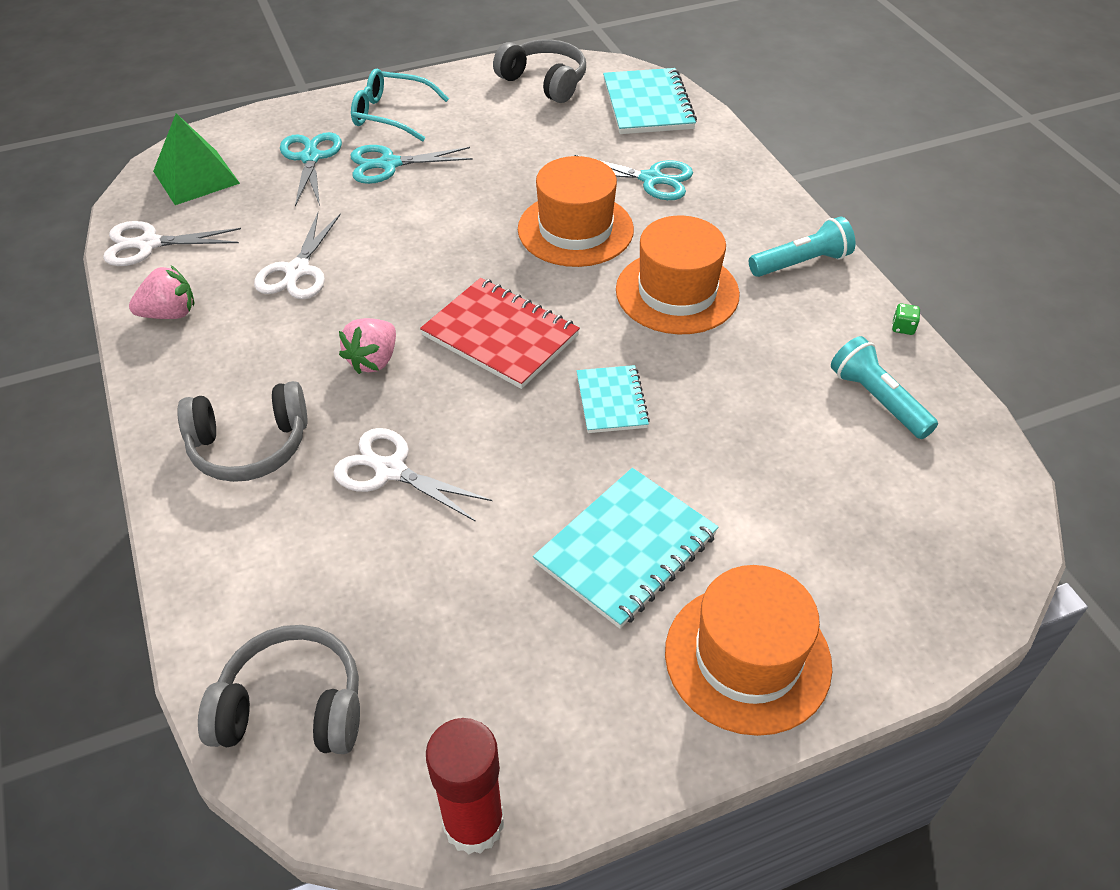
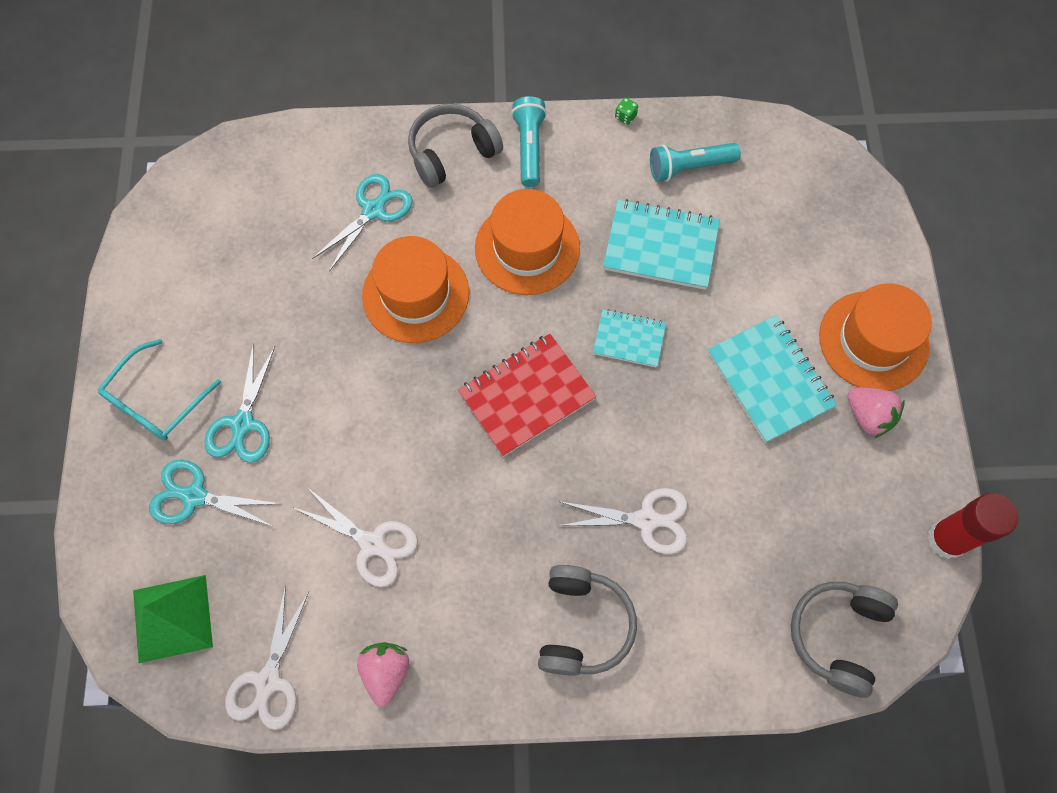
camera: 70 degrees left, 20 degrees up
(373, 360) = (518, 504): pink strawberry -> pink strawberry (868, 416)
(390, 470) = (646, 520): white scissors -> white scissors turned 135 degrees counterclockwise
(544, 82) = (173, 243): grey headphones -> grey headphones (452, 152)
(647, 105) = (259, 170): turquoise notebook -> turquoise notebook (660, 247)

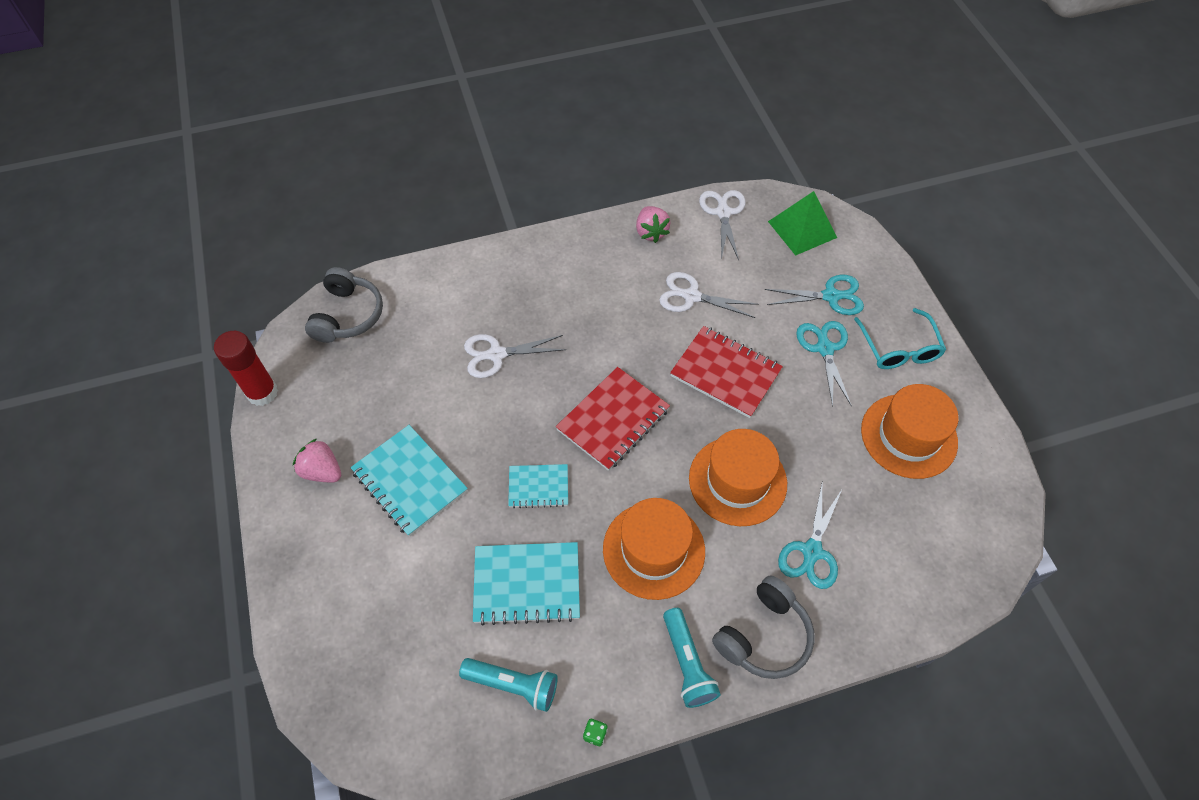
camera: 165 degrees right, 10 degrees down
(156, 401) = (899, 348): turquoise glasses -> turquoise glasses turned 150 degrees clockwise
(375, 421) = (725, 373): none -> red notebook
(582, 625) = (529, 283): grey headphones -> none
(689, 167) = (513, 685): turquoise flashlight -> turquoise flashlight turned 45 degrees clockwise
(873, 341) = (316, 539): orange hat -> orange hat (908, 436)

